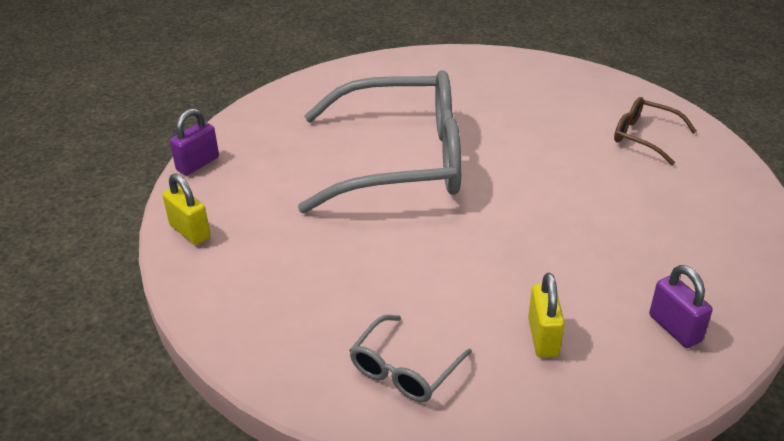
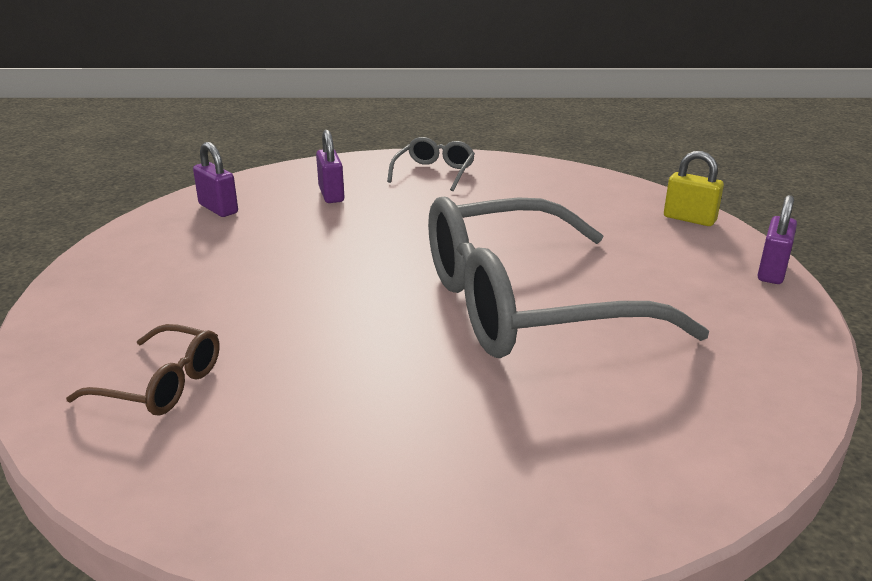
camera: 165 degrees right, 10 degrees down
(543, 337) = (331, 195): yellow padlock -> purple padlock

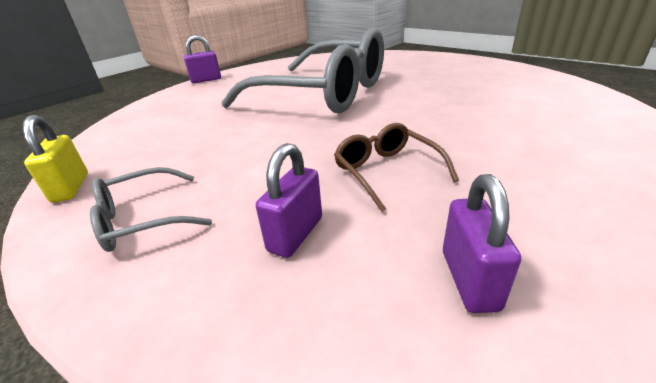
camera: 135 degrees left, 5 degrees up
(161, 384) = (555, 108): brown glasses -> brown glasses (387, 172)
(689, 219) = (153, 105): yellow padlock -> yellow padlock (71, 188)

